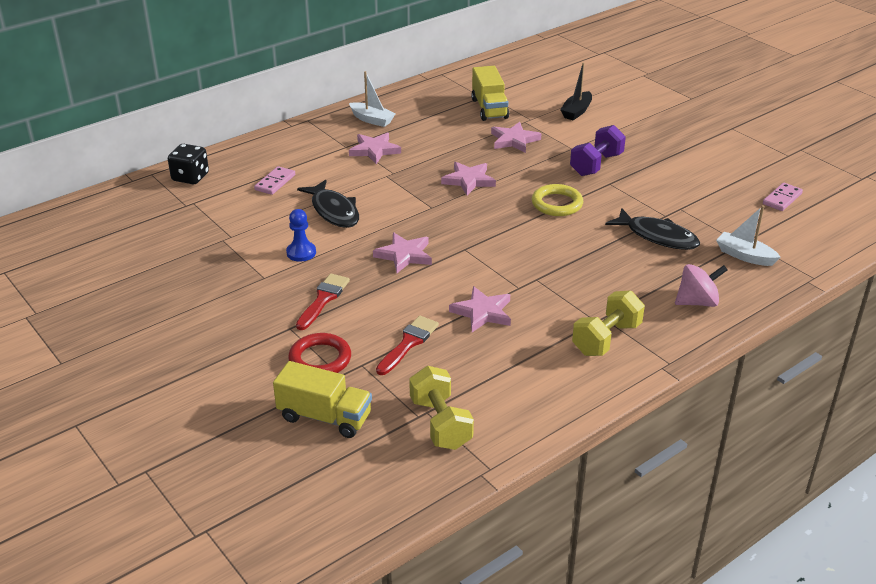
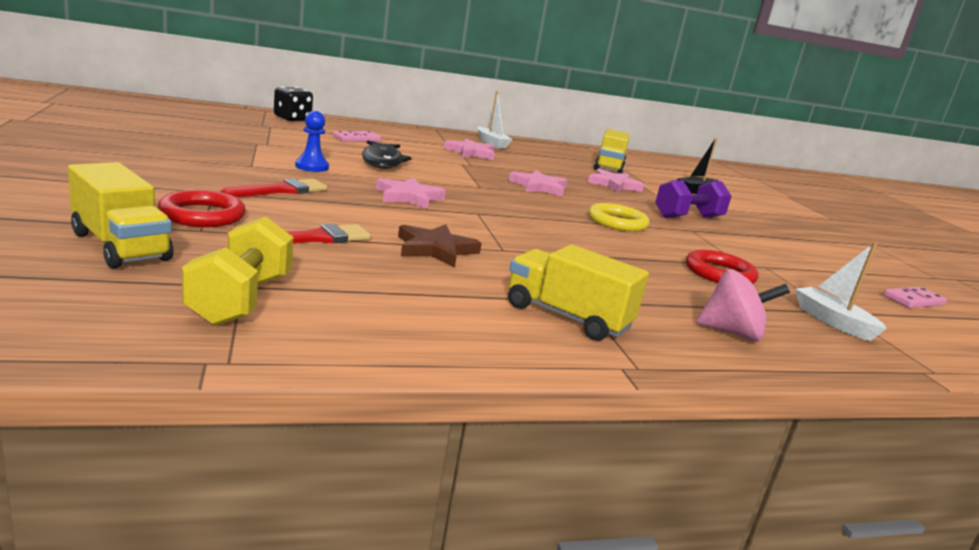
camera: 20 degrees right, 15 degrees down
(482, 312) = (435, 249): pink star -> brown star
(606, 339) = (567, 317): yellow dumbbell -> yellow truck
(657, 236) = (719, 273): black fish -> red ring

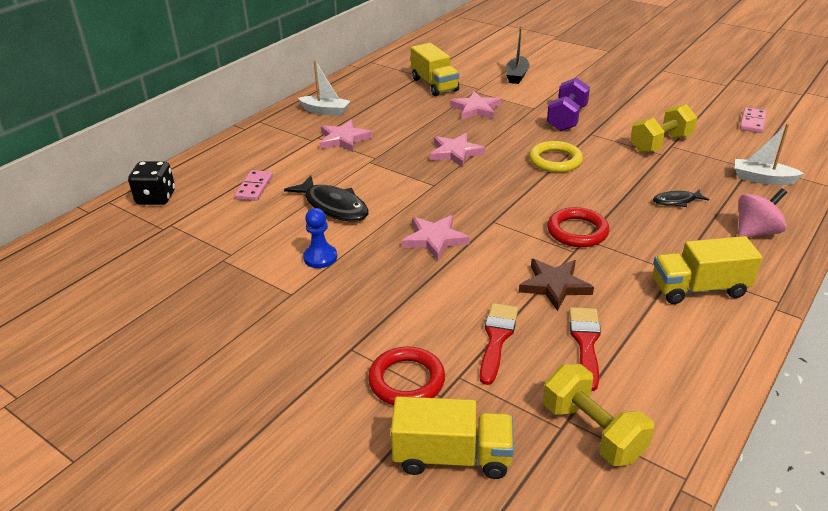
camera: 35 degrees left, 15 degrees up
(281, 190) = (372, 306): red brush -> red brush (585, 343)
(685, 283) = (676, 201): none -> black fish
(719, 273) = (670, 175): red ring -> red ring (577, 231)
(755, 261) = (660, 144): none -> yellow dumbbell

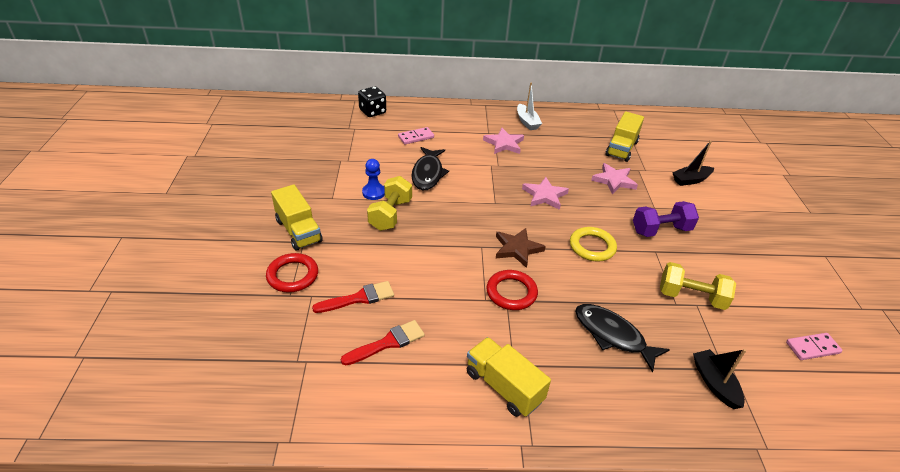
camera: 50 degrees right, 5 degrees up
(434, 239) = (435, 229): pink star -> none
(452, 457) = (243, 321): yellow truck -> yellow truck (298, 231)
(554, 286) = (436, 304): brown star -> brown star (517, 249)
(592, 431) = (303, 377): yellow dumbbell -> yellow dumbbell (390, 214)
(676, 201) = (612, 335): black fish -> black fish, size x1.85
(755, 232) = (620, 402): pink spinning top -> none
(762, 179) = (714, 383): white boat -> black boat

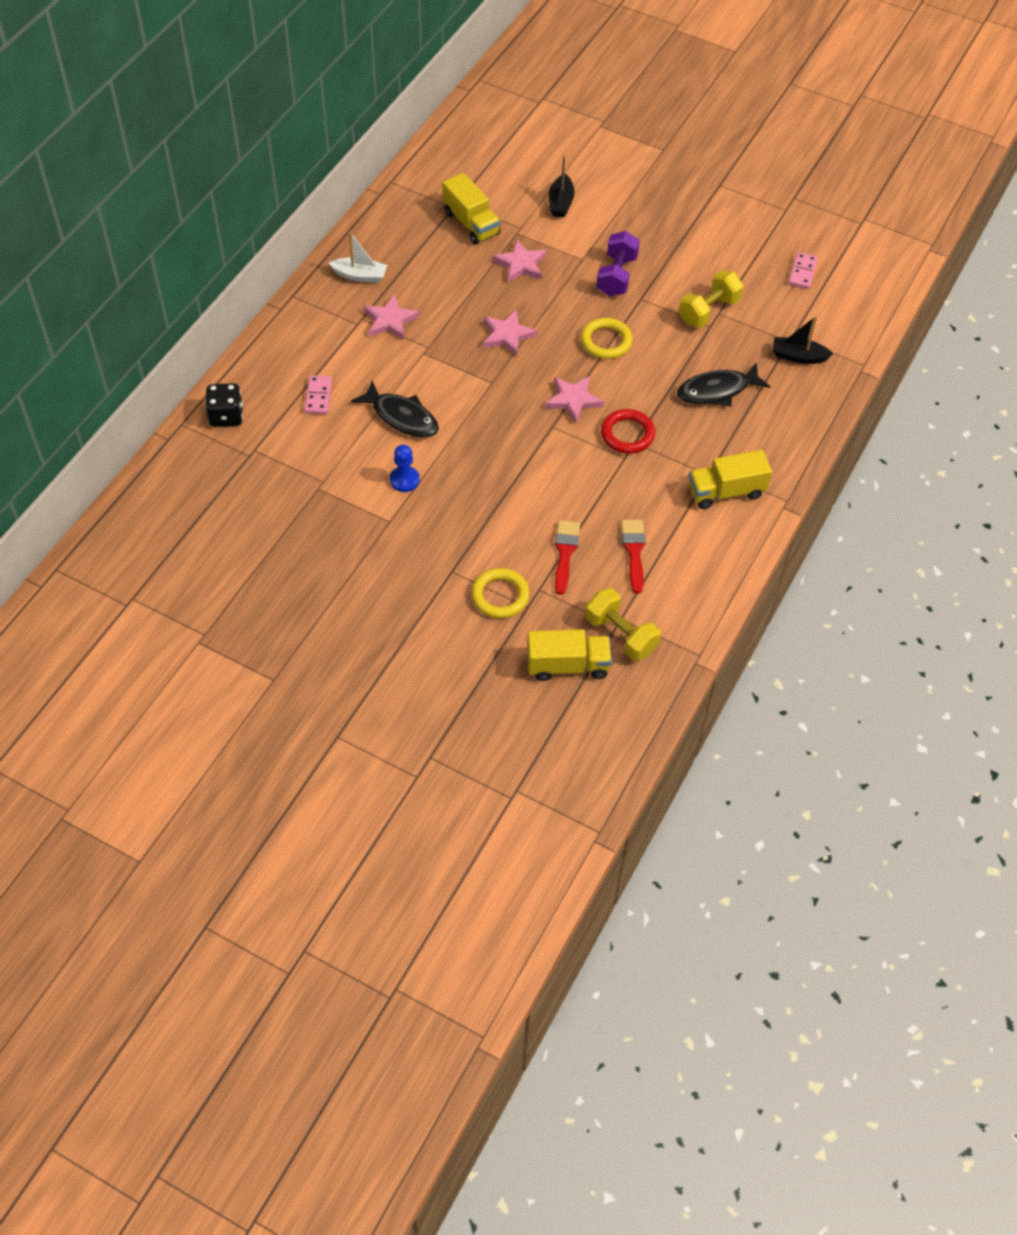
camera: 60 degrees left, 15 degrees up
(292, 275) = (500, 596): red ring -> yellow ring
(298, 231) = (430, 570): yellow truck -> yellow truck (567, 665)
(390, 214) = (454, 480): yellow dumbbell -> yellow dumbbell (621, 635)
(517, 249) = (573, 400): brown star -> pink star

